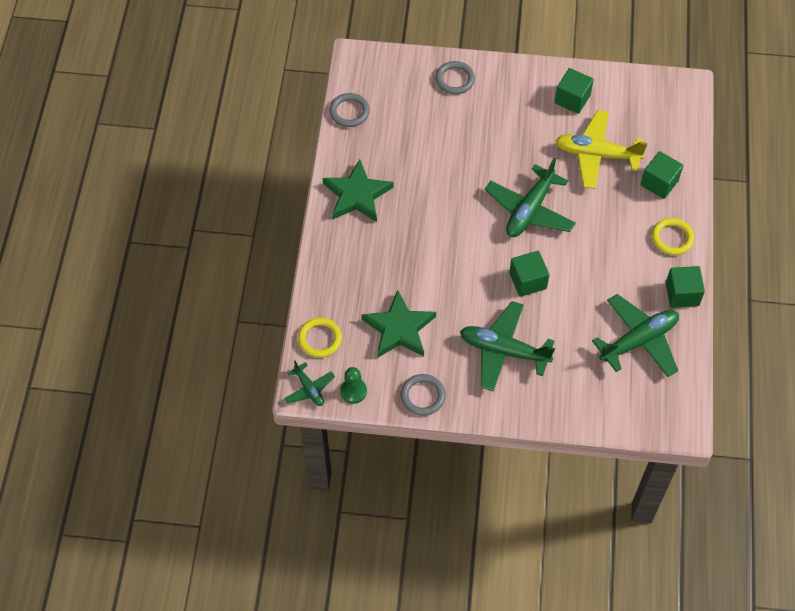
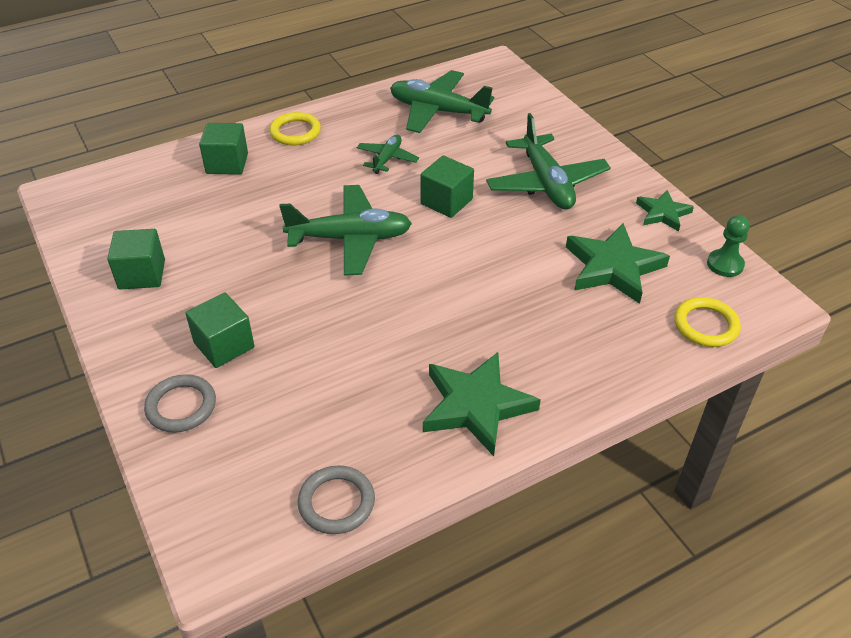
camera: 125 degrees left, 15 degrees down
(309, 389) = (769, 300): green plane -> green plane (387, 159)
(422, 396) = (663, 213): grey ring -> green star
(596, 155) = (221, 220): yellow plane -> none
(682, 294) = (358, 105): green cube -> green cube (224, 345)

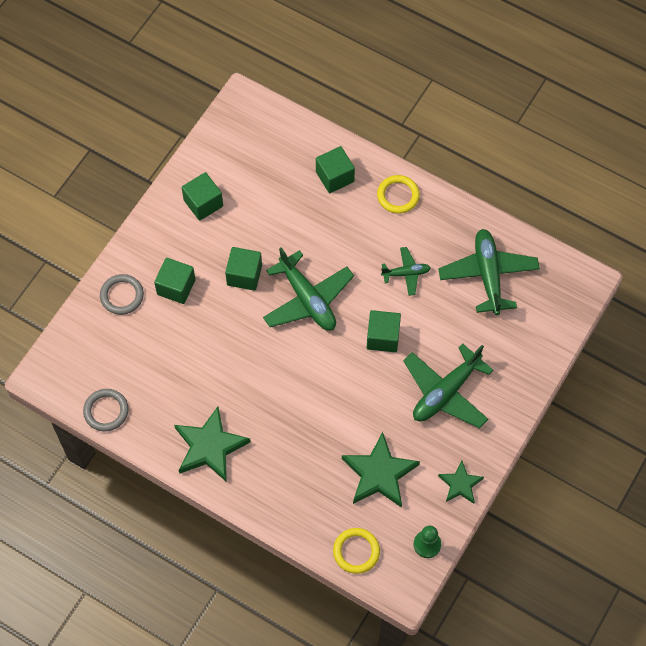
camera: 60 degrees right, 20 degrees up
(270, 277) = (244, 275): none -> green cube

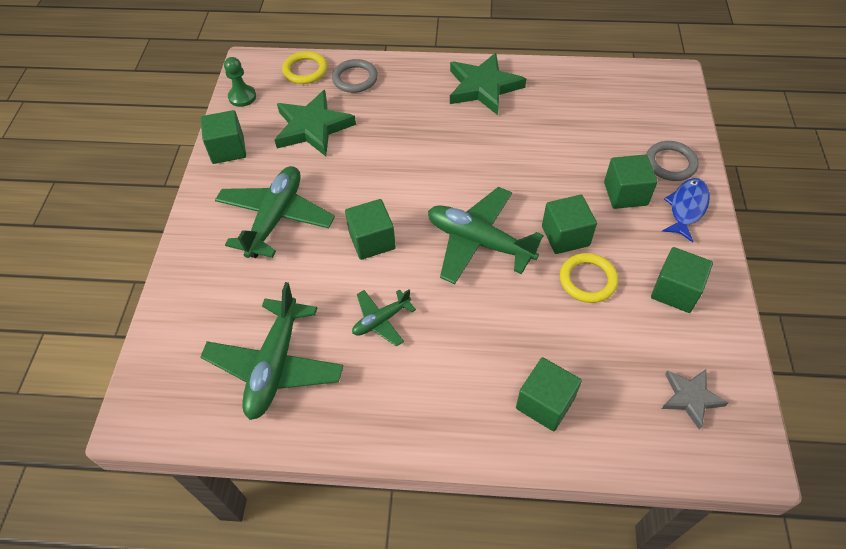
camera: 155 degrees right, 10 degrees down
(106, 411) = (595, 75): grey ring -> grey ring (355, 79)
(143, 255) = (686, 208): none -> blue fish
(249, 141) = (690, 397): none -> grey star
(398, 196) = (445, 417): yellow ring -> yellow ring (587, 280)
(460, 484) = (228, 149): green star -> green cube
(488, 275) = (275, 365): green plane -> green plane turned 45 degrees clockwise

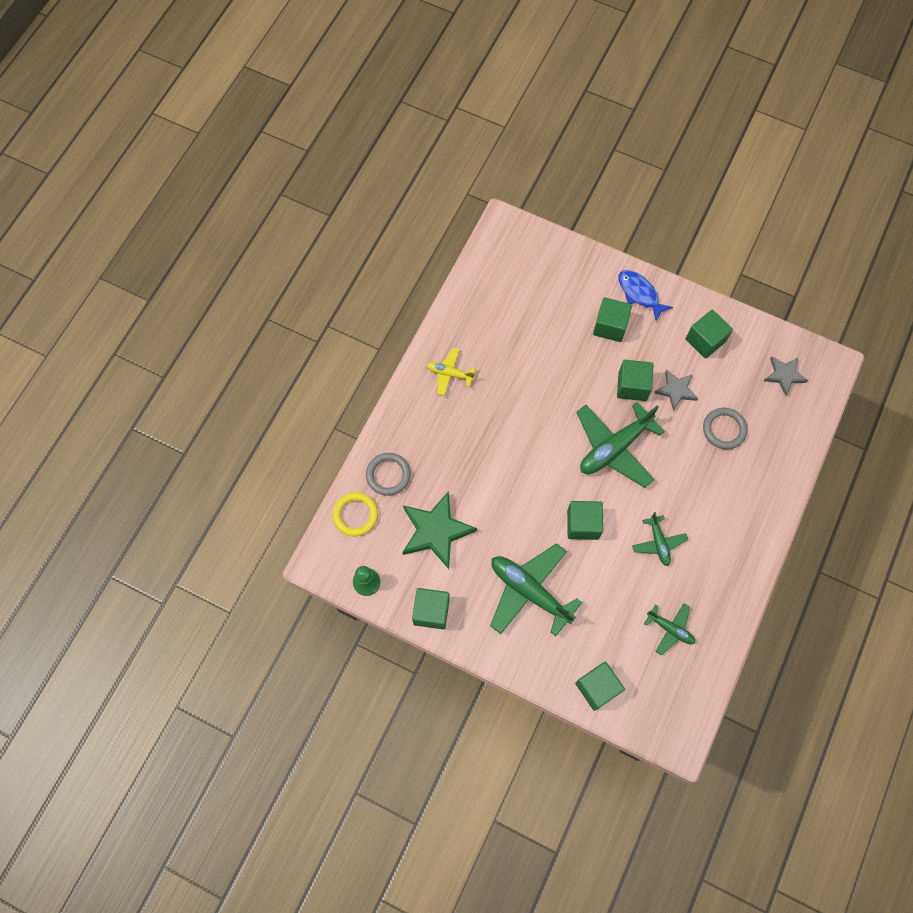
camera: 70 degrees left, 15 degrees up
(275, 365) = (670, 629): green plane -> green plane, size x0.53
(483, 87) = (449, 374): green star -> yellow plane
(545, 403) = (759, 462): green cube -> green cube (597, 687)
(587, 280) = (676, 390): yellow ring -> grey star
(670, 163) = (594, 280): grey ring -> grey ring (724, 429)

